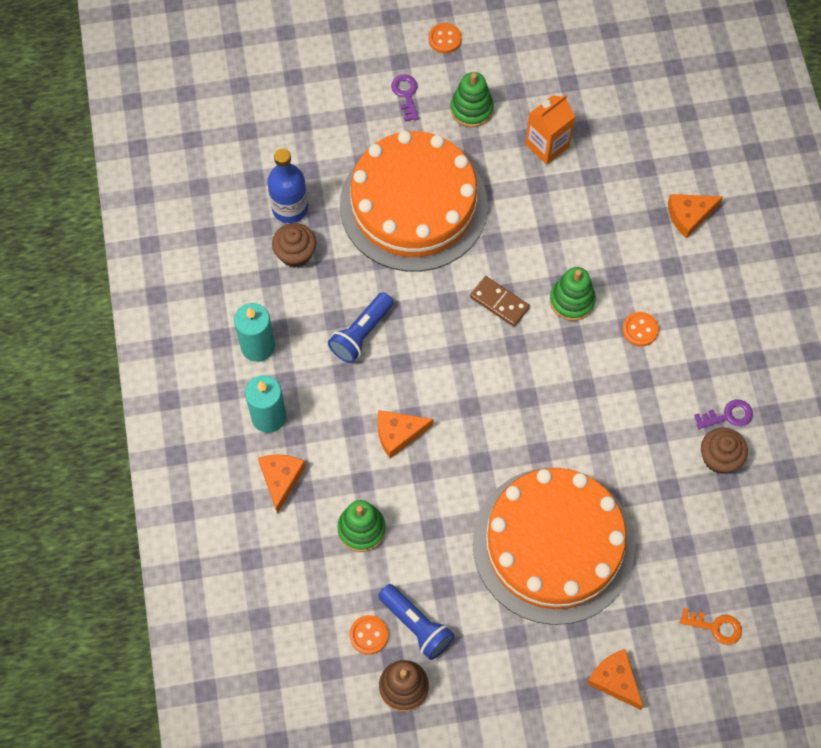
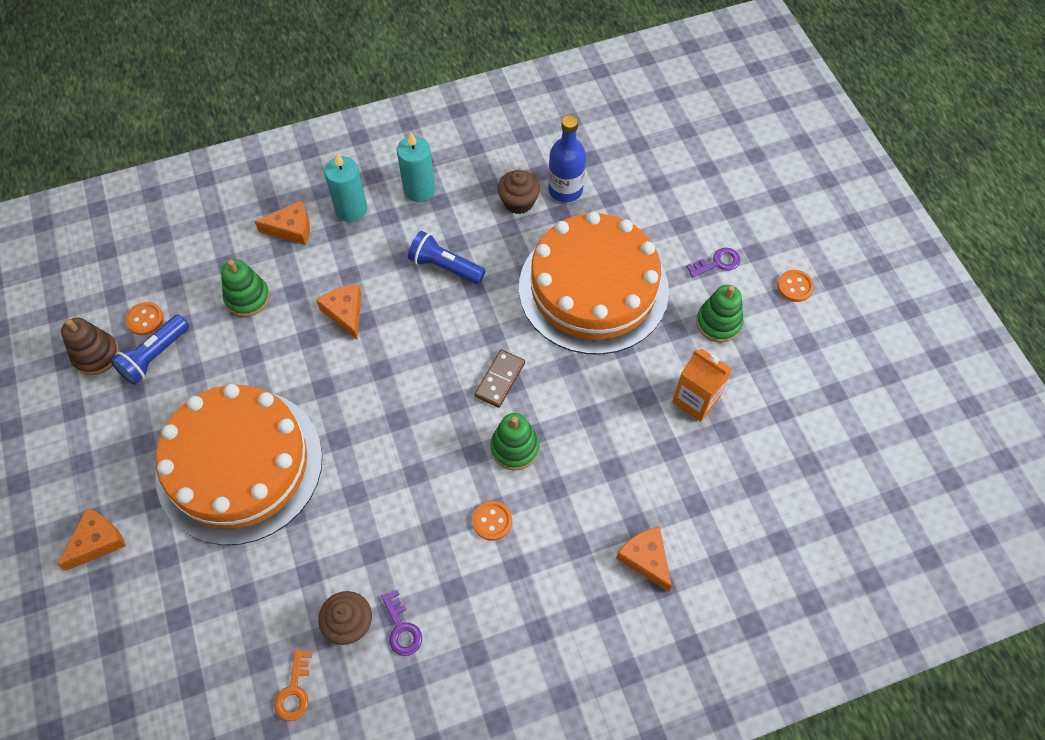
camera: 80 degrees right, 5 degrees down
(715, 627) = (154, 639): orange key -> orange key (294, 691)

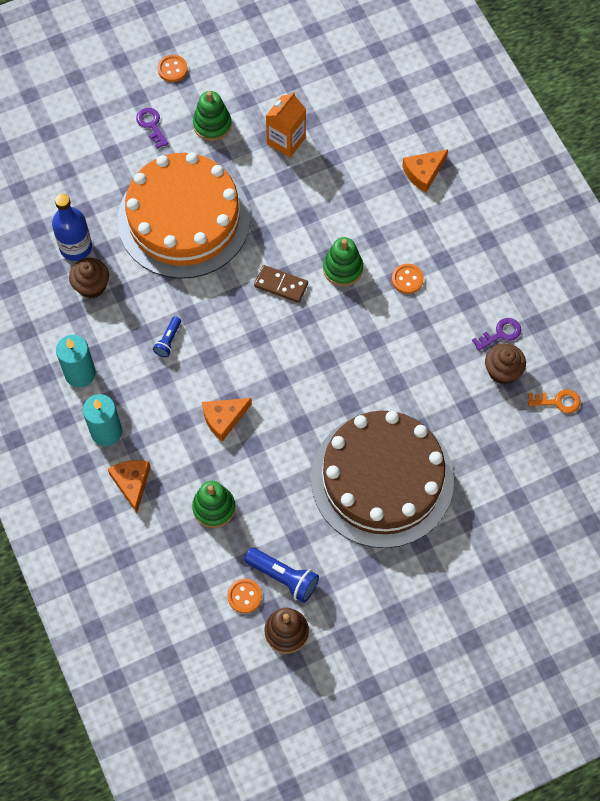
camera: 95 degrees left, 5 degrees up
(97, 541) = (464, 579): orange cheese -> none
(239, 465) = (382, 479): orange cake -> brown cake
(445, 267) = (168, 340): blue flashlight -> blue flashlight, size x0.60

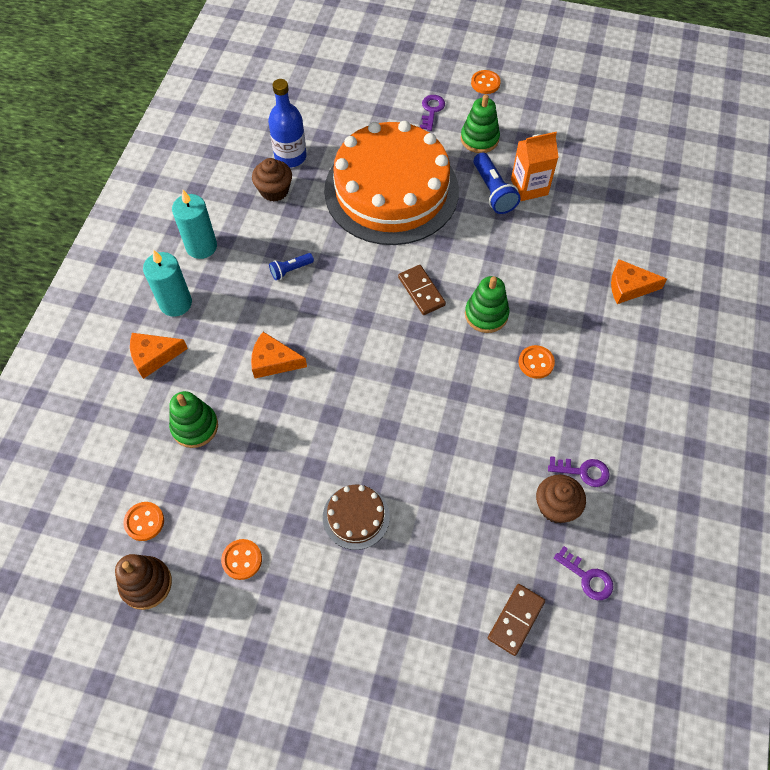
camera: 40 degrees right, 5 degrees down
(132, 483) = (154, 356): orange cheese -> orange cheese turned 135 degrees counterclockwise
(283, 577) = (191, 532): blue flashlight -> blue flashlight (493, 191)
(334, 566) = (242, 560): none -> orange button
(382, 479) = (356, 517): brown cake -> brown cake, size x0.40
(537, 462) = (515, 619): none -> brown domino
(558, 401) = (587, 577): orange key -> purple key

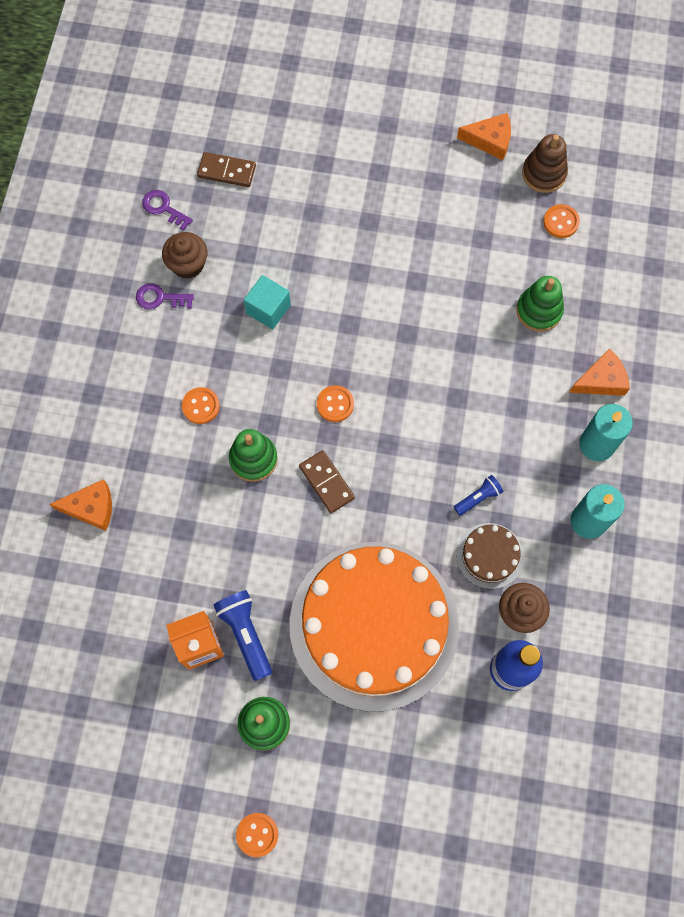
camera: 175 degrees right, 10 degrees up
(242, 560) = (466, 198): orange button -> orange button (335, 404)
(273, 361) = (475, 385): orange cheese -> orange cheese (490, 140)
(356, 517) = (371, 241): brown cake -> brown cake (489, 555)
(431, 110) = (331, 772): purple key -> none
(470, 450) = (268, 309): none -> turquoise cube
(515, 619) = (226, 171): brown domino -> brown domino turned 75 degrees clockwise

